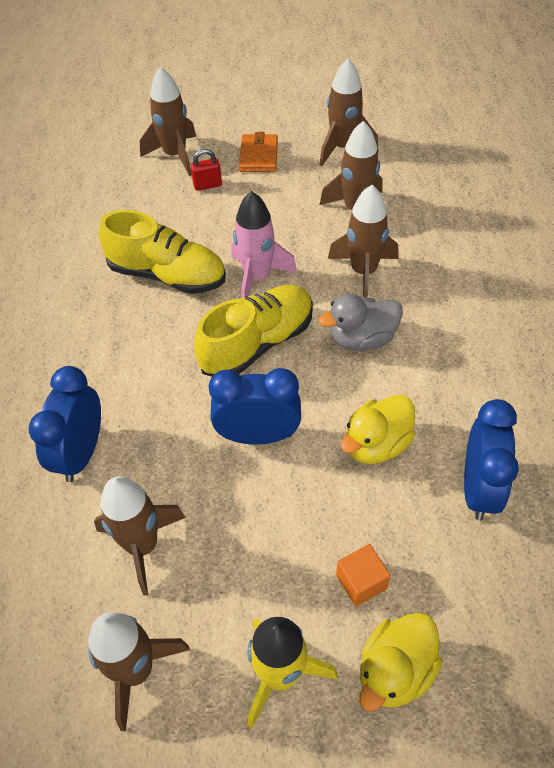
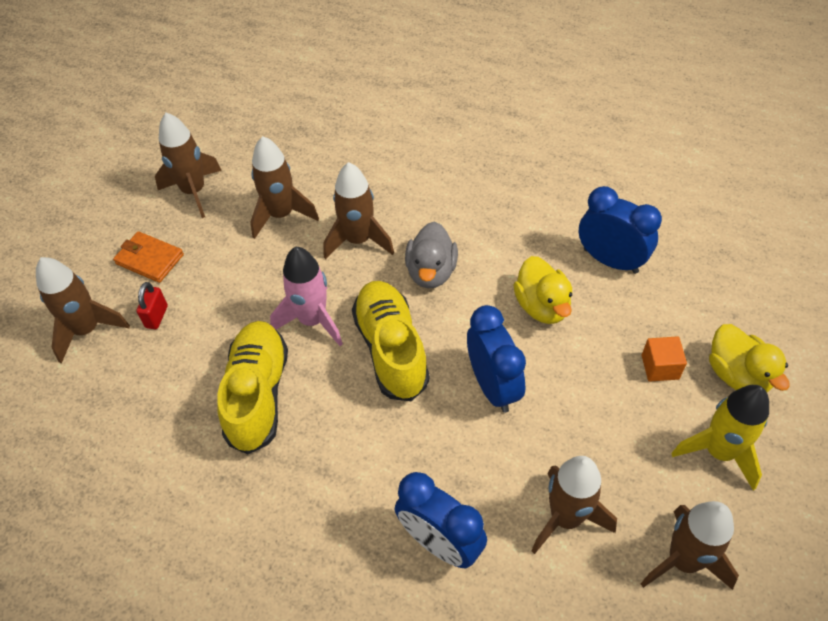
camera: 65 degrees left, 0 degrees up
(167, 275) = (258, 394): yellow shoe -> yellow shoe turned 45 degrees counterclockwise
(258, 436) = (493, 386): blue clock -> blue clock turned 135 degrees clockwise

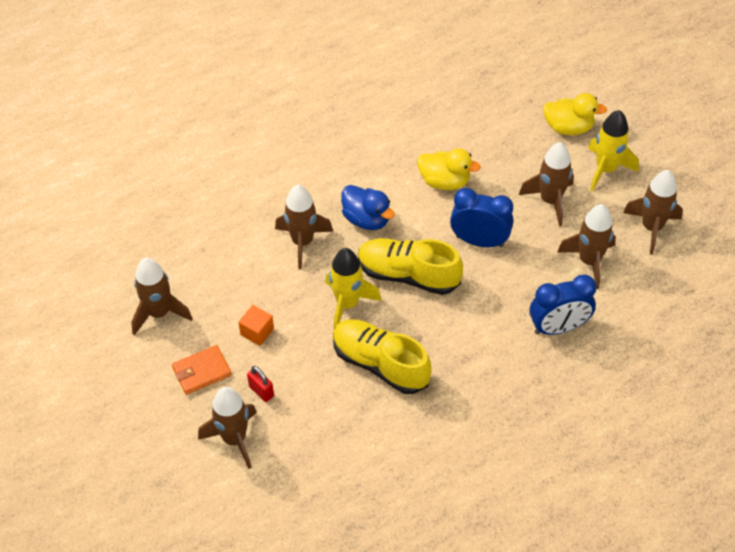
camera: 55 degrees left, 0 degrees up
(281, 215) = (236, 273): brown rocket -> brown rocket (550, 201)
(312, 320) = (347, 304): pink rocket -> yellow rocket
(431, 272) = (366, 219): grey duck -> blue duck
(610, 260) = (442, 127): blue clock -> none
(660, 367) = (534, 157): orange cube -> orange cube (257, 332)

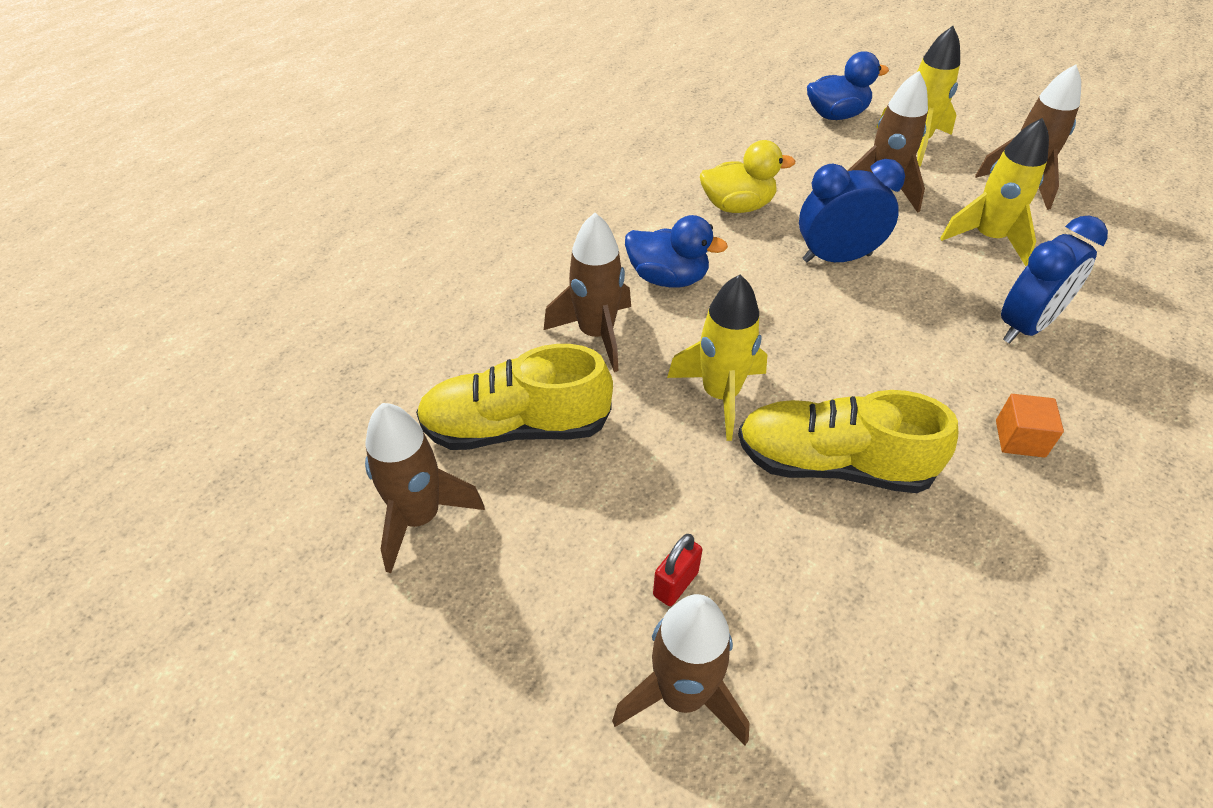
camera: 25 degrees left, 5 degrees down
(202, 371) = (550, 590): orange wallet -> none
(257, 332) = (607, 486): orange cube -> orange cube (1020, 438)
(261, 391) = (675, 584): red padlock -> red padlock turned 75 degrees counterclockwise
(408, 275) = (777, 328): yellow shoe -> yellow shoe (516, 427)
(568, 128) = (836, 115): yellow duck -> blue duck
(589, 261) = (988, 238): brown rocket -> yellow rocket

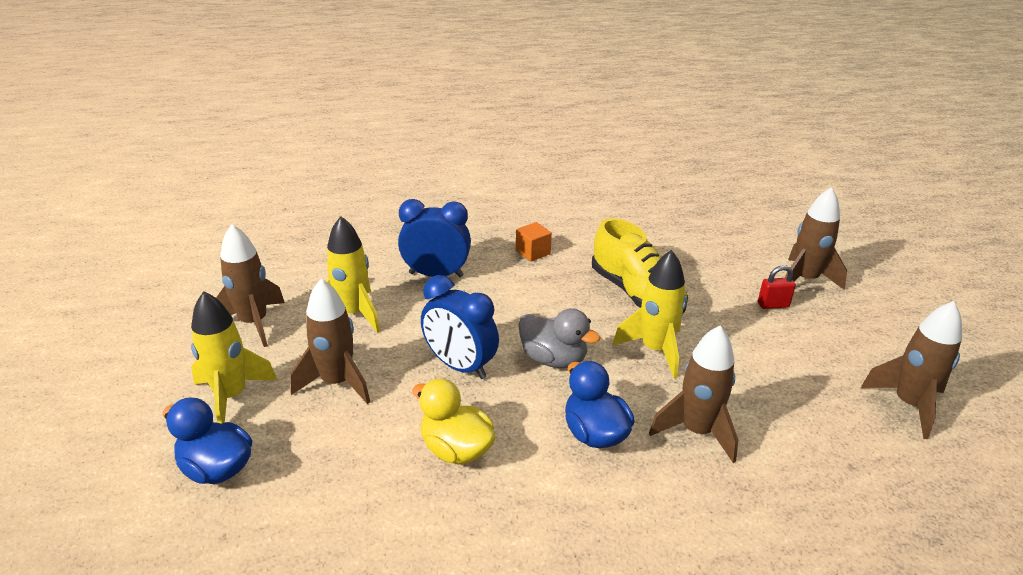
camera: 135 degrees left, 15 degrees down
(516, 427) = (810, 412): yellow shoe -> none
(785, 316) = (553, 359): none -> grey duck

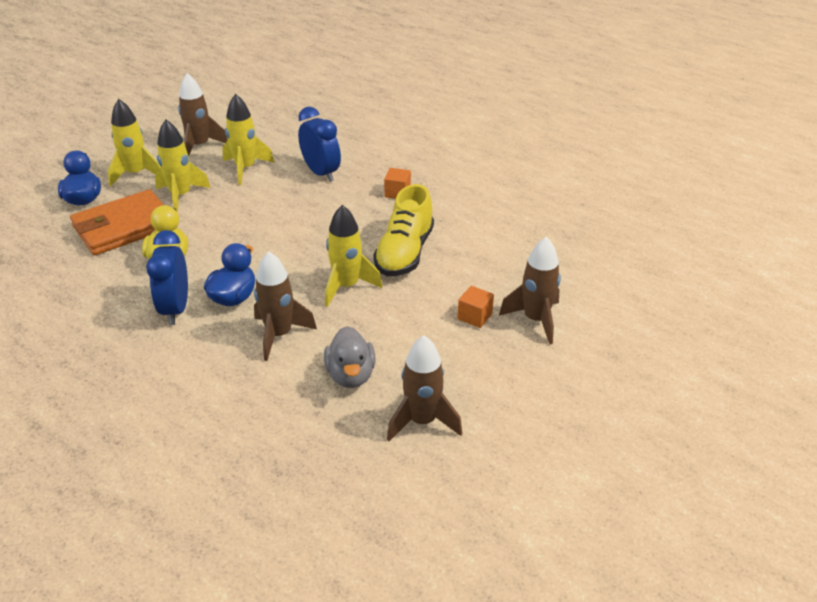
camera: 50 degrees right, 5 degrees up
(337, 383) = (181, 196): brown rocket -> yellow rocket
(337, 458) = (124, 227): none -> orange wallet
(460, 366) = (241, 225): blue clock -> blue clock (175, 309)
(553, 359) = (288, 253): grey duck -> grey duck (351, 375)
(773, 305) = (475, 316): red padlock -> orange cube

